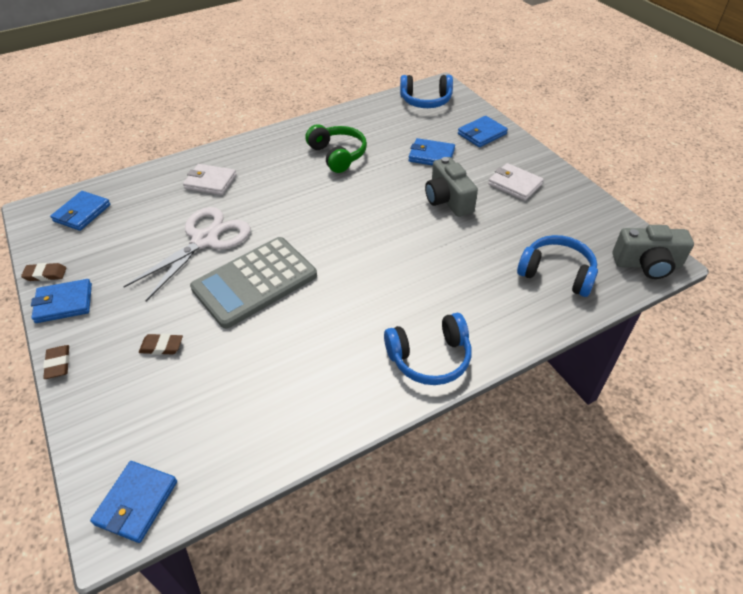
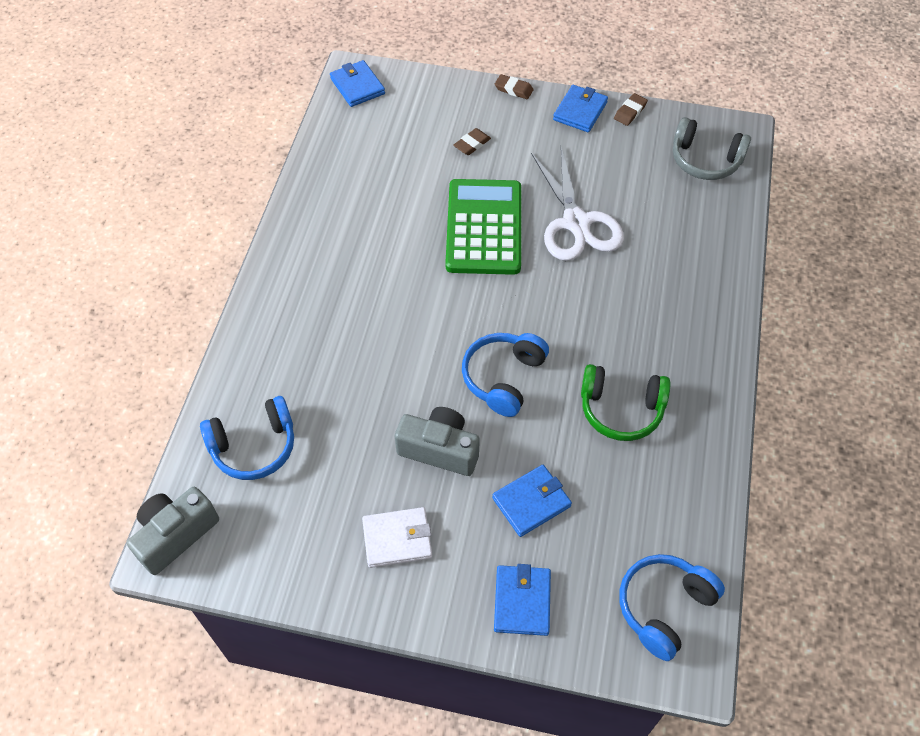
camera: 130 degrees right, 10 degrees up
(82, 213) = (705, 160): blue wallet -> grey headphones
(210, 182) = (672, 271): white wallet -> none
(255, 282) = (484, 227): grey calculator -> green calculator
(430, 358) = (286, 282): blue headphones -> blue headphones (503, 378)

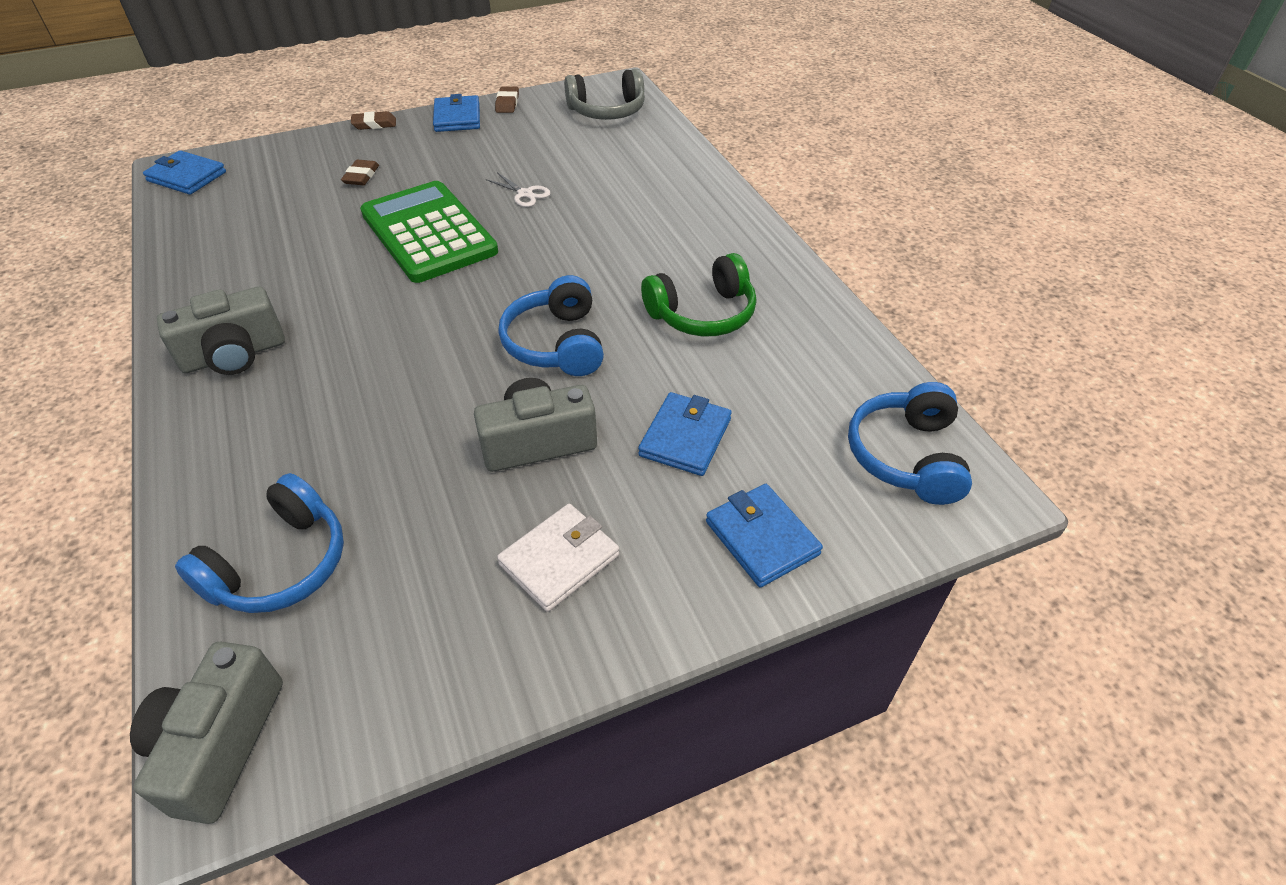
camera: 35 degrees left, 10 degrees down
(306, 274) = (234, 355): none -> grey camera
(576, 223) = (525, 194): white scissors -> white scissors, size x0.42

